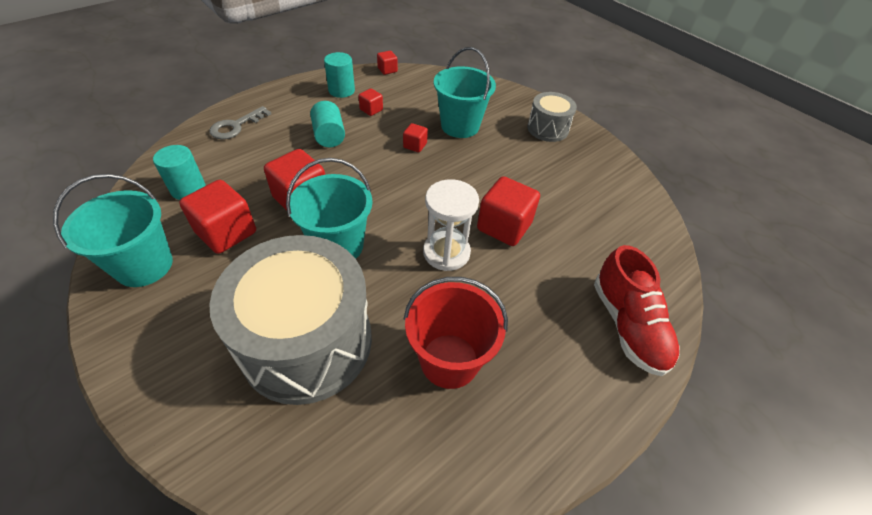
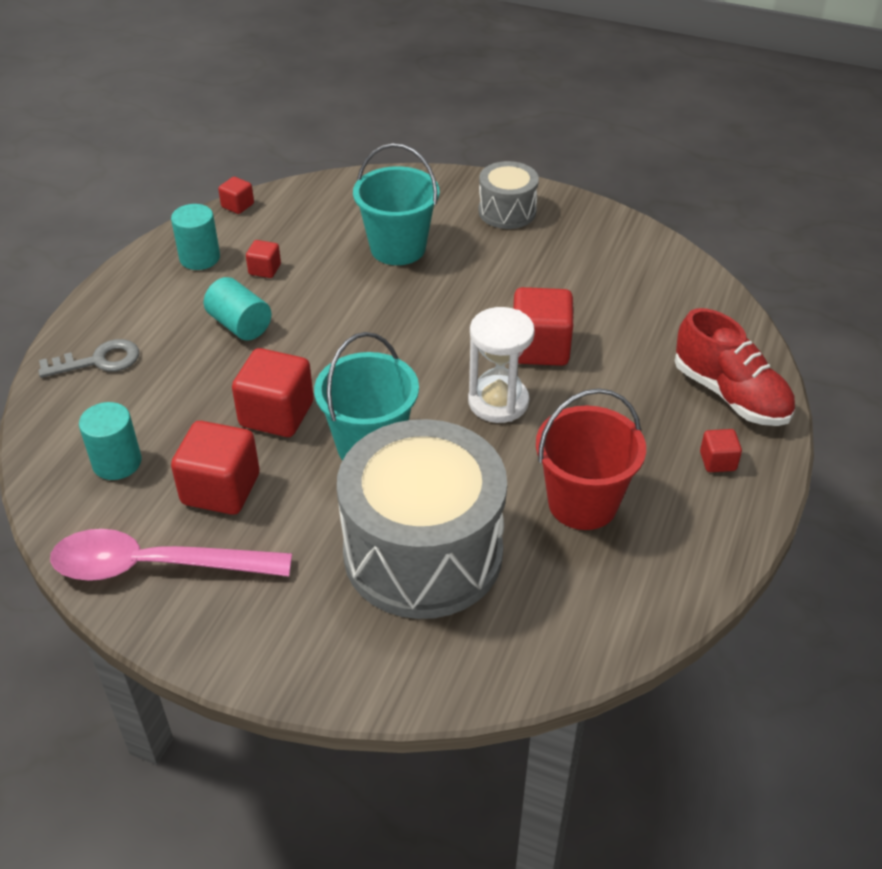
camera: 25 degrees left, 5 degrees down
(144, 265) = (156, 566): turquoise bucket -> pink spoon
(236, 126) = (98, 361): grey key -> grey key turned 120 degrees counterclockwise
(415, 145) = (361, 294): red cube -> red cube (717, 461)

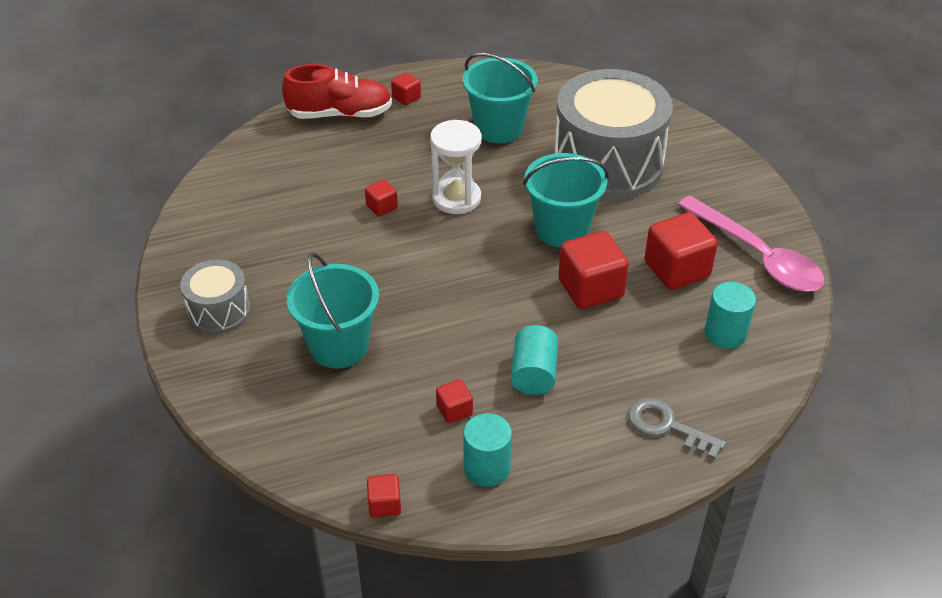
camera: 130 degrees left, 0 degrees up
(540, 348) = (381, 207): red cube -> red cube, size x0.50
(582, 503) = (499, 128): red bucket -> turquoise bucket
(730, 395) = (340, 114): red shoe -> red shoe turned 75 degrees clockwise

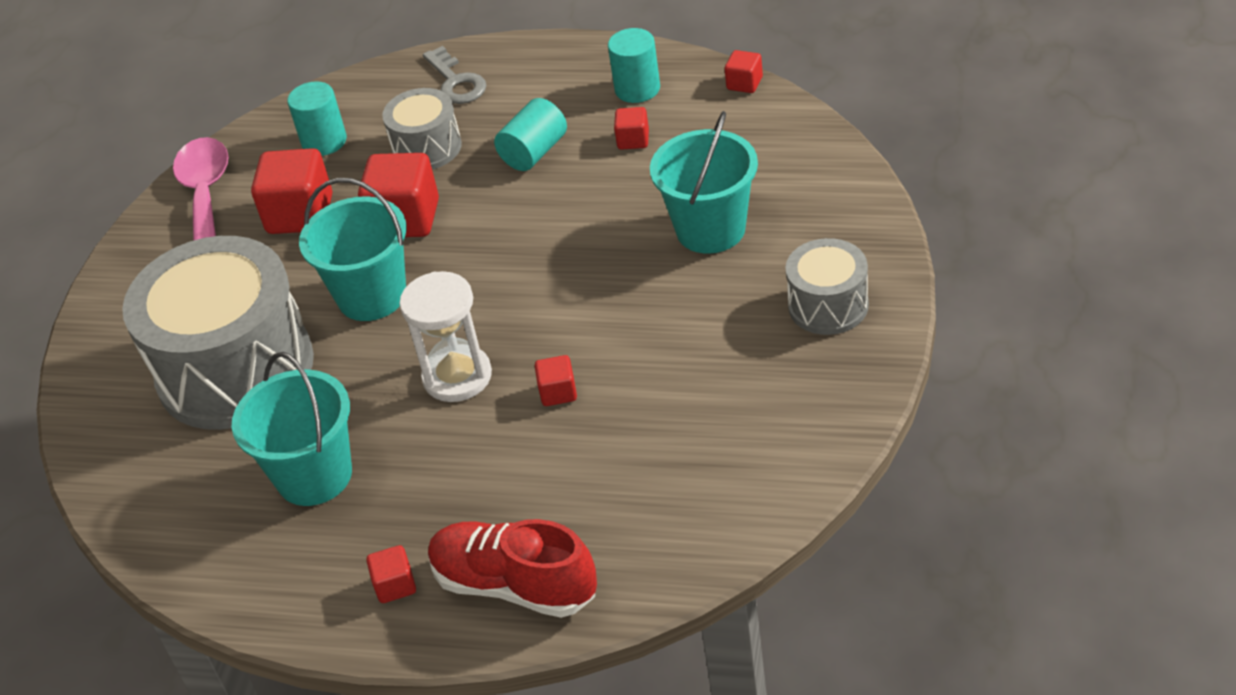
camera: 145 degrees left, 0 degrees up
(631, 352) = (427, 148): none -> grey drum

